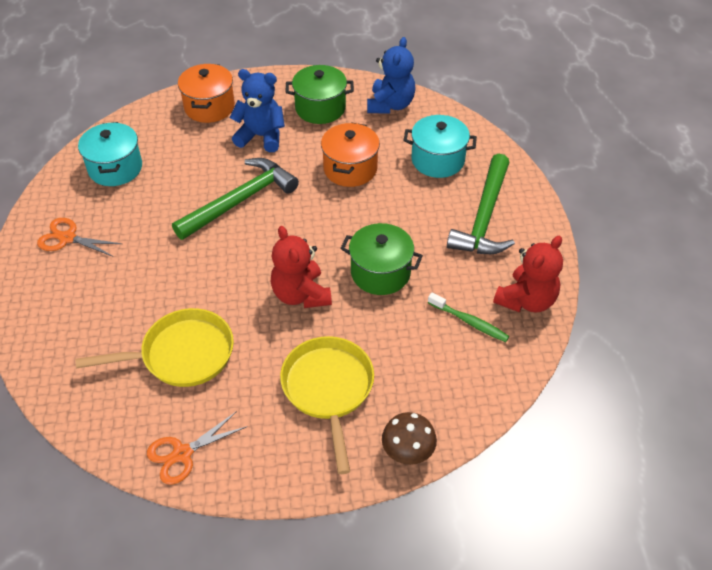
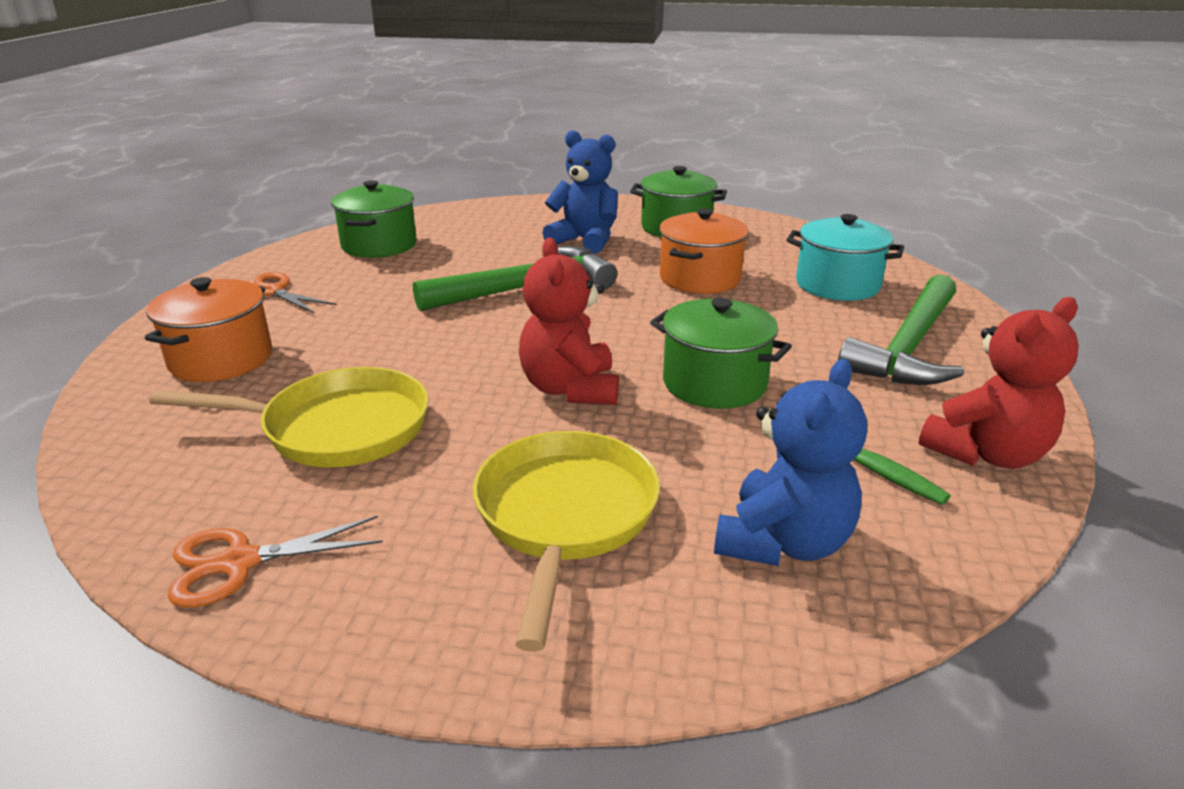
camera: 15 degrees right, 20 degrees down
(115, 168) = (379, 245): turquoise pot -> green pot
(209, 107) = (530, 214): orange pot -> orange pot (221, 359)
(390, 105) = (776, 234): blue teddy bear -> blue teddy bear (783, 542)
(407, 452) = (695, 653): brown mushroom -> none

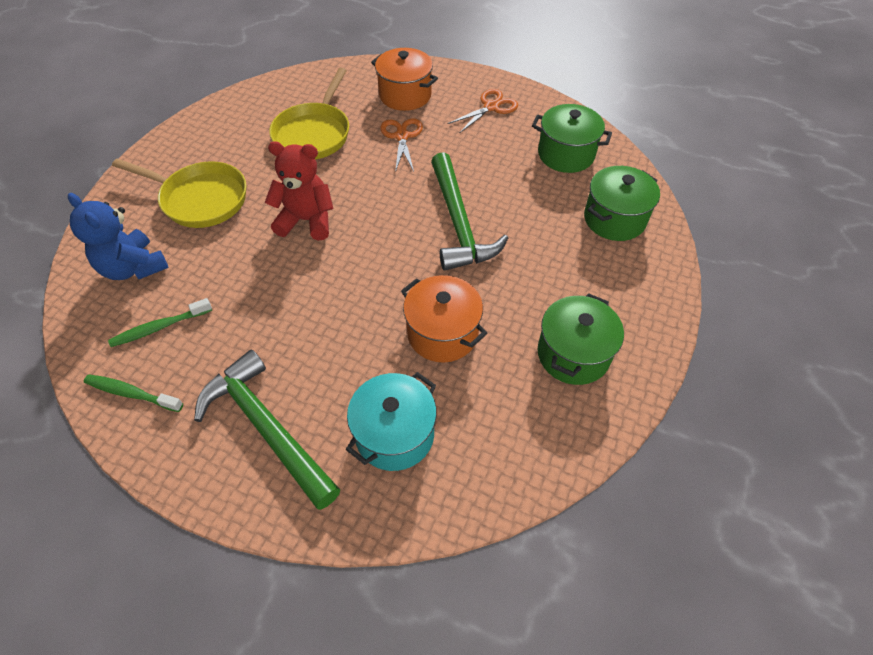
camera: 105 degrees right, 25 degrees up
(239, 562) = (233, 111): orange scissors -> orange scissors (402, 136)
(585, 241) = (550, 276): blue teddy bear -> none
(714, 383) = (278, 288): green pot -> green pot (614, 219)
(986, 454) = (131, 393): red teddy bear -> green toothbrush

